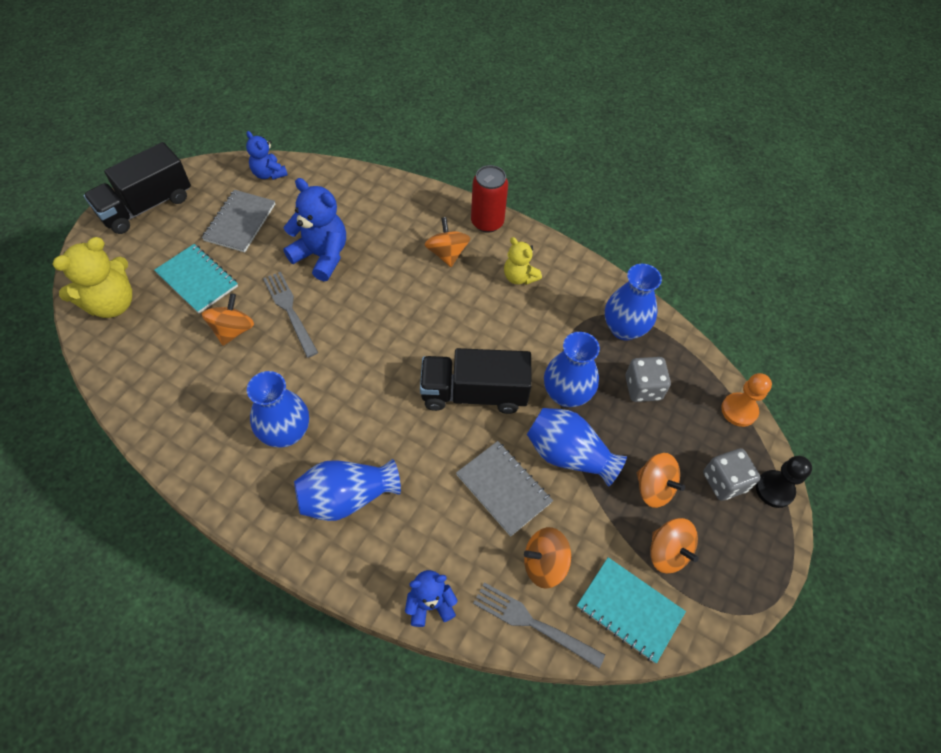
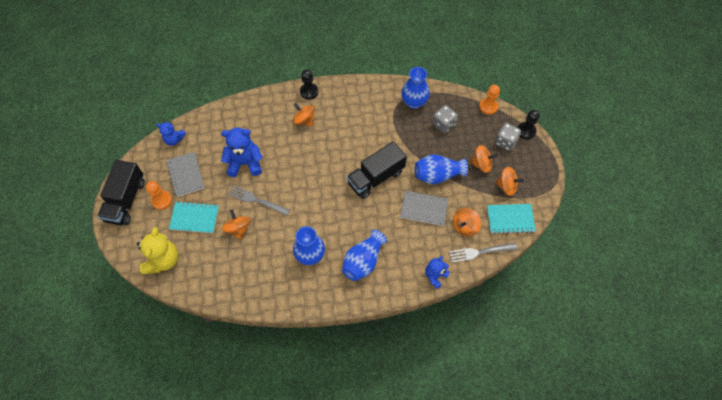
camera: 35 degrees left, 5 degrees up
(183, 233) = (162, 200): none -> orange pawn
(487, 222) = (309, 92): red can -> black pawn
(519, 277) = (348, 109): yellow teddy bear -> none
(566, 394) = (414, 149): blue vase -> none

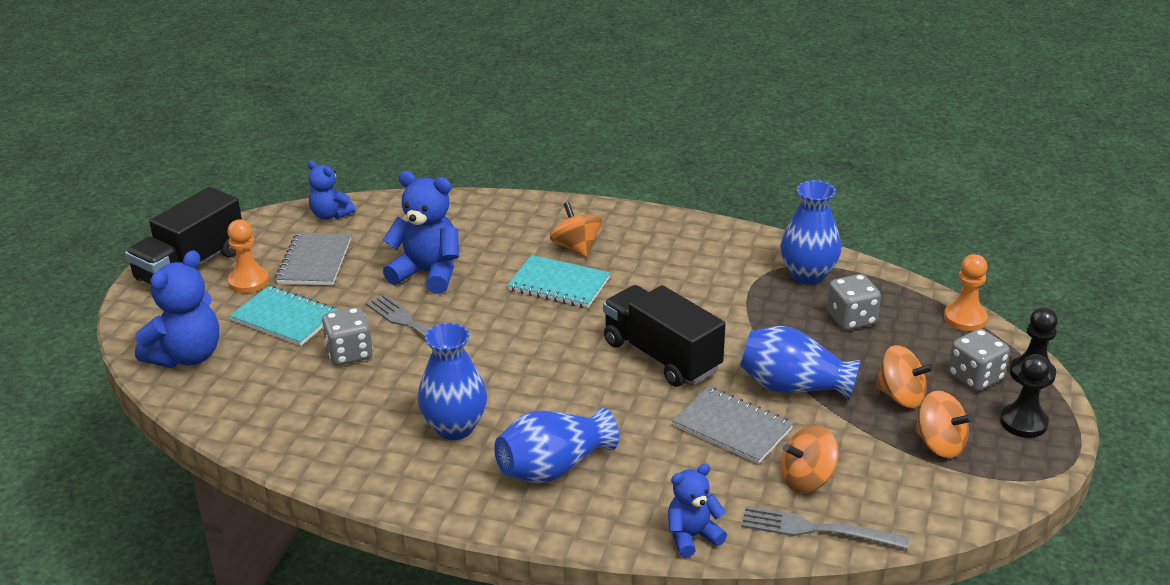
camera: 25 degrees right, 30 degrees down
(163, 260) = (187, 356): yellow teddy bear -> blue teddy bear
(238, 229) = (349, 353): orange spinning top -> grey dice
(309, 92) = (611, 215): black pawn -> black pawn (1023, 422)
(376, 177) = (661, 356): black truck -> black truck turned 60 degrees clockwise
(510, 219) = (919, 498): turquoise notebook -> turquoise notebook (559, 284)

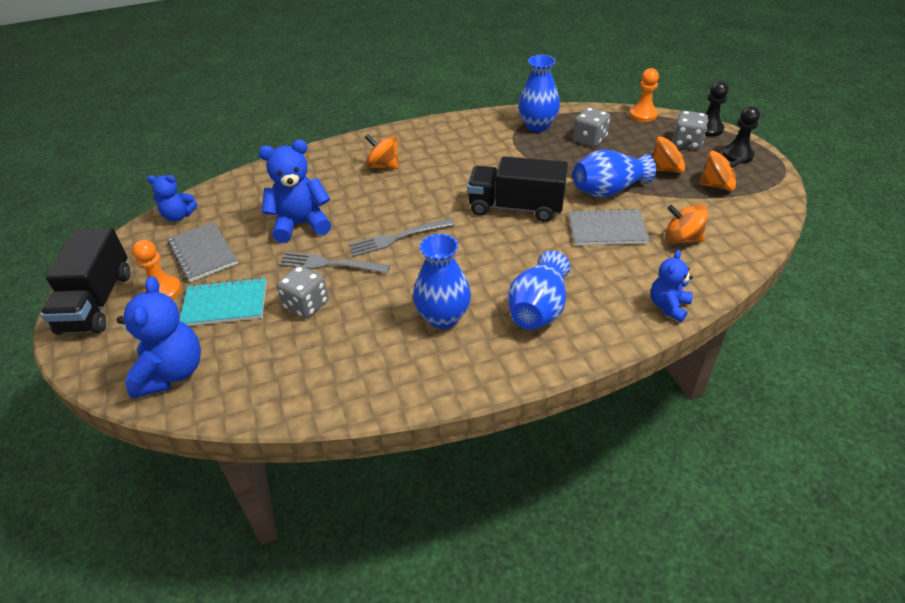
camera: 35 degrees left, 10 degrees up
(559, 284) = (399, 192): turquoise notebook -> none
(807, 479) = (682, 238): orange spinning top -> orange spinning top turned 75 degrees clockwise
(816, 529) = (723, 264): grey fork -> grey fork (397, 238)

